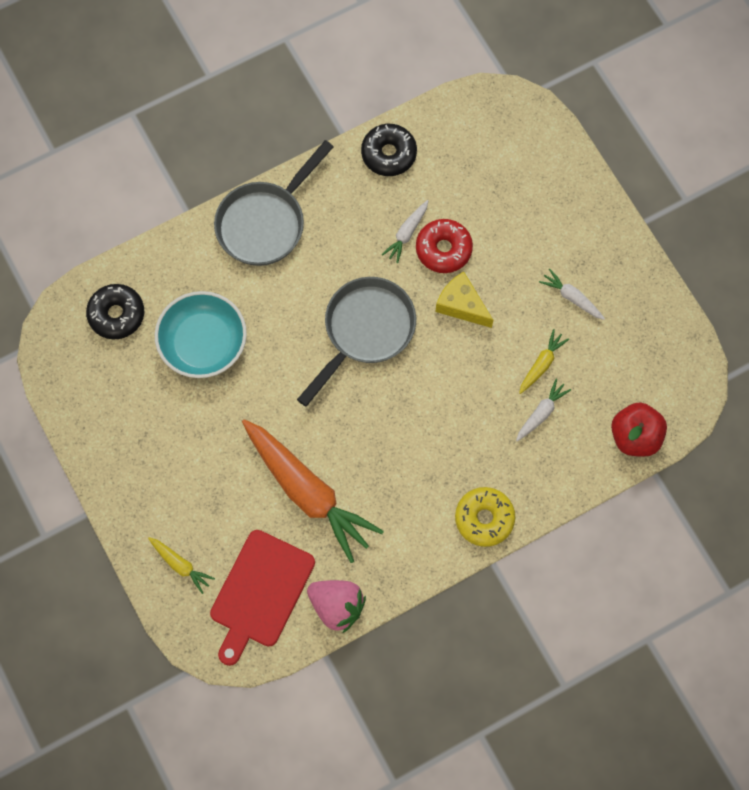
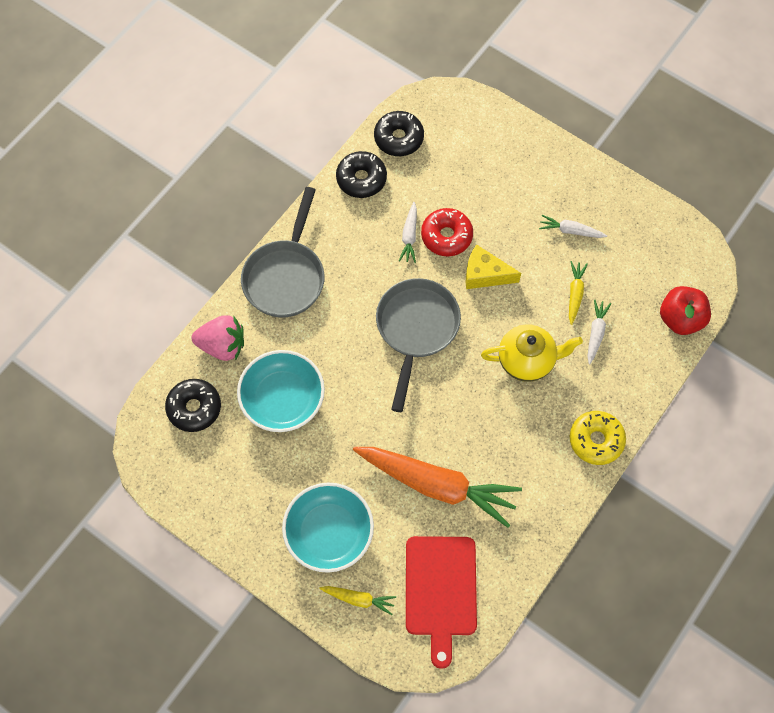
camera: 25 degrees left, 5 degrees down
(183, 491) = (329, 533): none -> turquoise bowl
(337, 606) = (512, 571): pink strawberry -> pink strawberry (222, 346)
(447, 127) = (398, 138): none -> black donut
(458, 410) = (527, 361): none -> yellow teapot

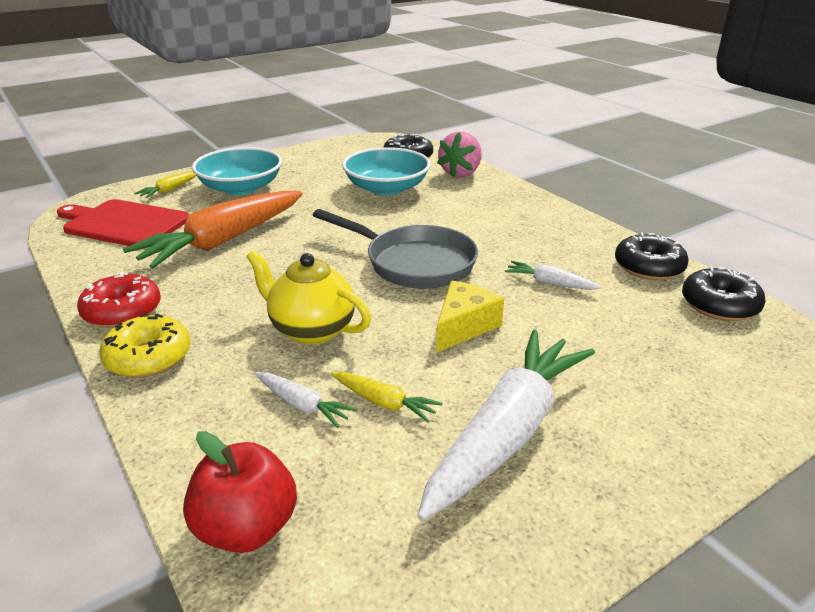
camera: 110 degrees right, 35 degrees down
(286, 276) = (523, 207): grey pan -> none
(446, 236) = (539, 309): red donut -> red donut (122, 311)
(527, 361) = (311, 330): yellow teapot -> yellow teapot turned 105 degrees clockwise
(570, 231) = (507, 432): white carrot -> white carrot, size x2.31

